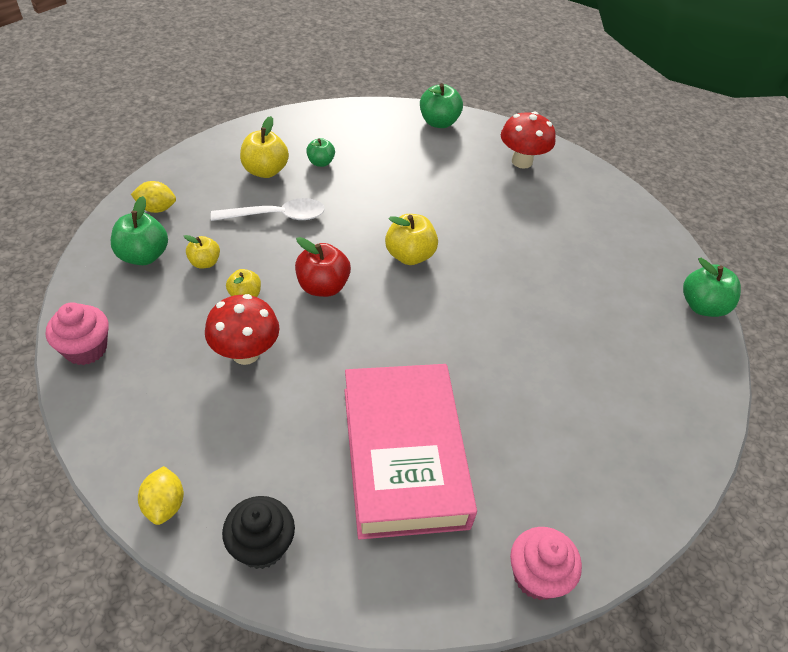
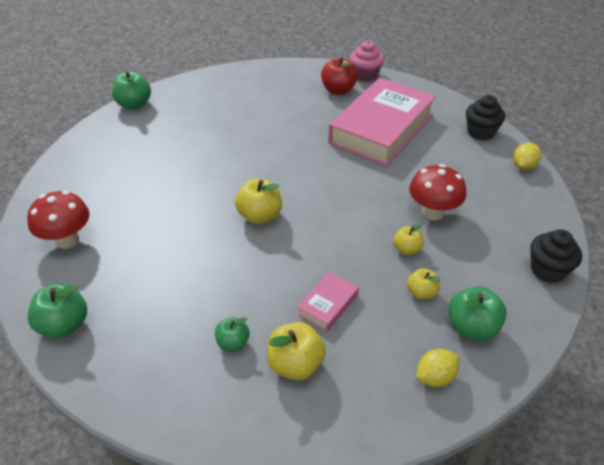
camera: 135 degrees left, 5 degrees down
(86, 349) = (548, 270): pink cupcake -> black cupcake
(156, 208) = (435, 377): yellow lemon -> yellow lemon turned 75 degrees counterclockwise
(277, 216) = (328, 304): white spoon -> pink book
(322, 286) = (344, 227): red apple -> red apple (338, 90)

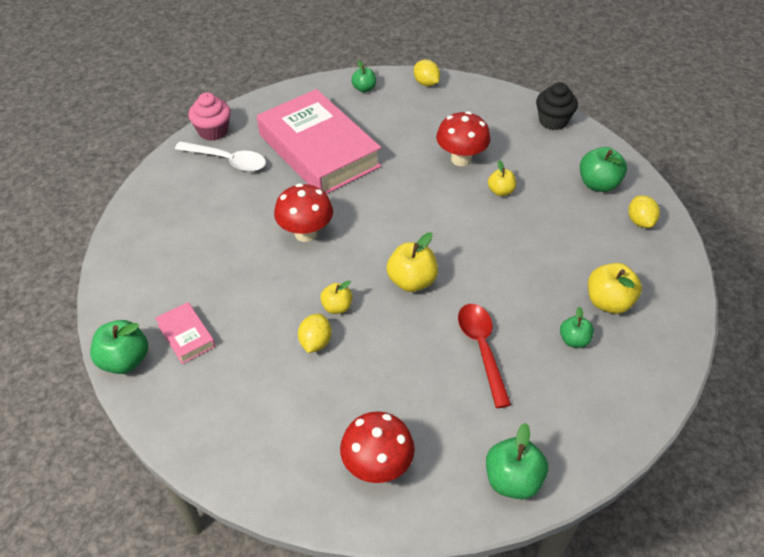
camera: 70 degrees left, 5 degrees up
(175, 180) = (315, 342): none -> yellow lemon
(199, 277) = (482, 349): none -> red spoon
(284, 146) = (305, 233): none -> red mushroom
(328, 304) = (548, 262): pink book -> pink book (186, 336)
(338, 90) = (227, 161): red apple -> white spoon
(421, 293) = (554, 199): yellow apple -> yellow apple (337, 307)
(480, 132) = (364, 88): black cupcake -> green apple

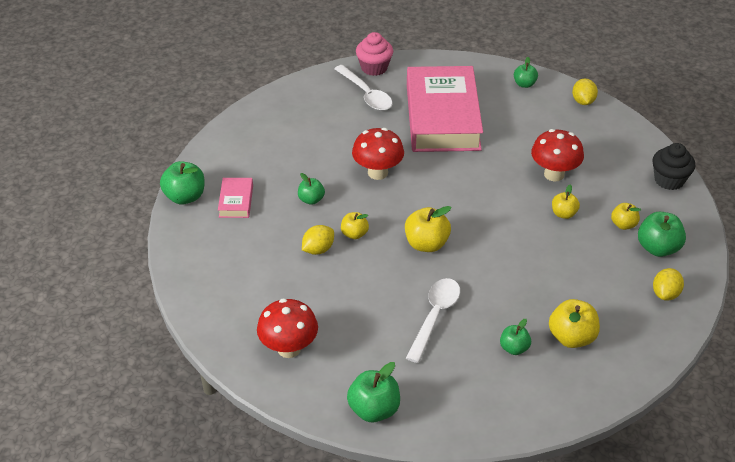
camera: 35 degrees right, 5 degrees down
(264, 294) = (311, 200): none -> green apple
(482, 349) = (435, 316): red spoon -> white spoon
(555, 177) = (623, 224): none -> yellow apple

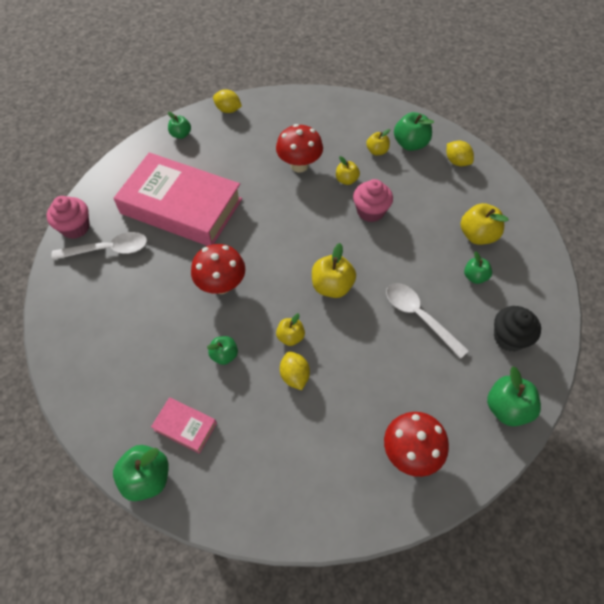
camera: 65 degrees left, 15 degrees up
(537, 244) = (370, 211): none -> pink cupcake
(669, 180) = (345, 105): black cupcake -> black cupcake (509, 337)

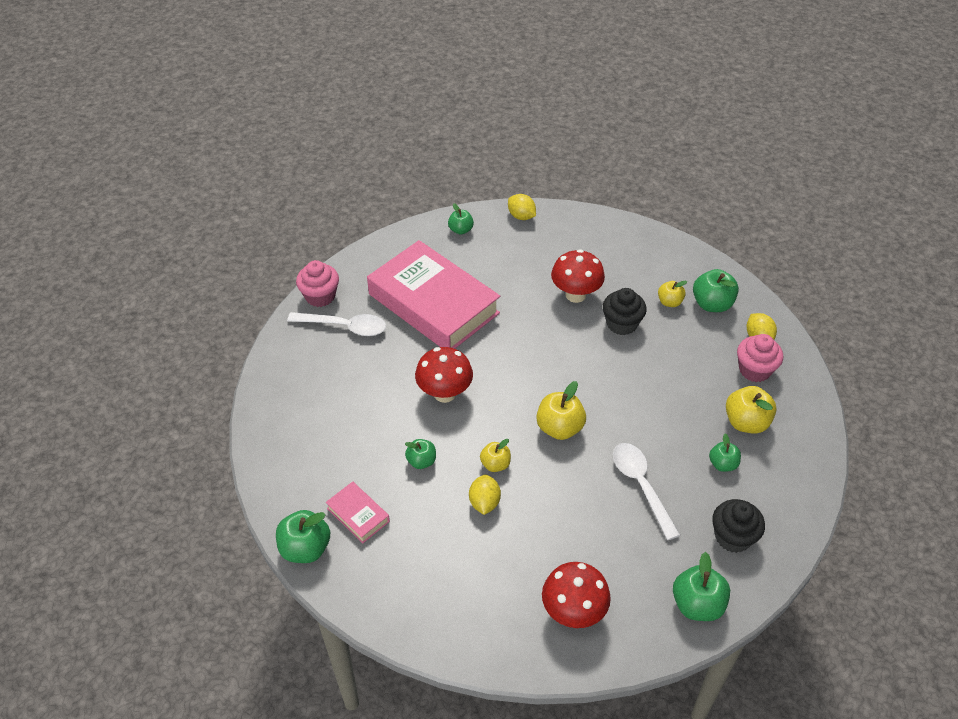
camera: 20 degrees right, 10 degrees down
(346, 180) = (621, 324): yellow apple -> black cupcake
(370, 211) = (634, 364): pink cupcake -> pink cupcake (754, 370)

